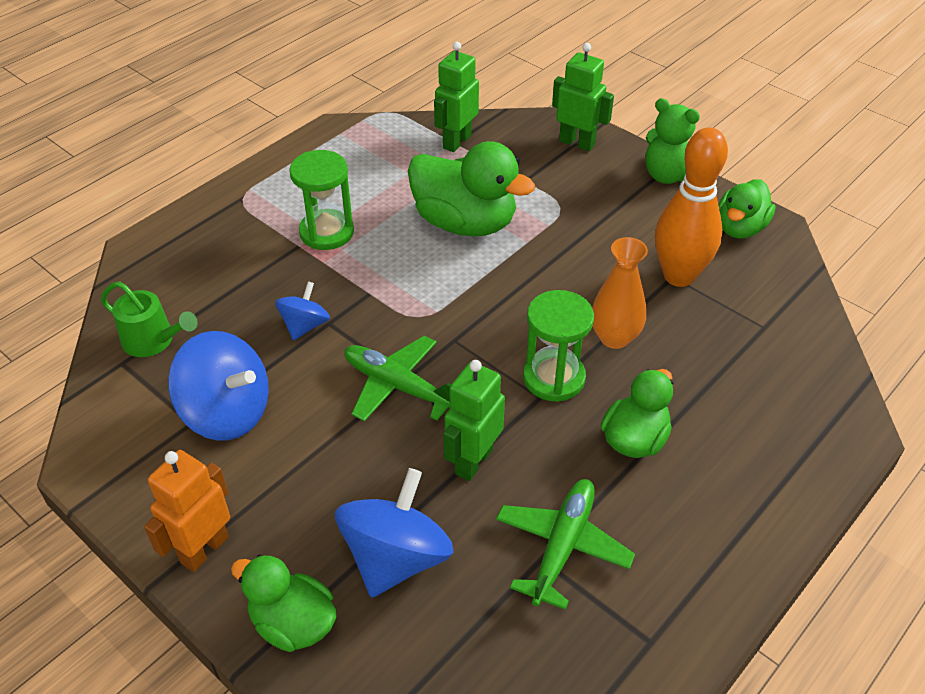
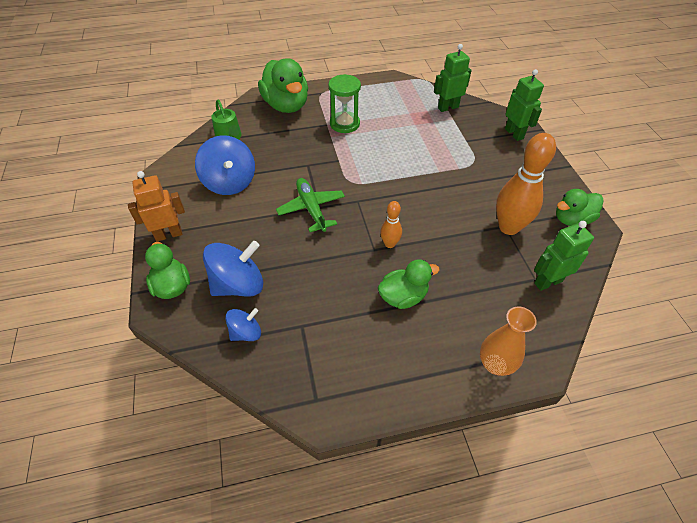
camera: 35 degrees right, 5 degrees up
(305, 326) = (296, 161): blue spinning top -> blue spinning top (246, 333)
(465, 223) = (415, 148): green duck -> green duck (286, 105)
(473, 461) = (313, 261): green robot -> green robot (548, 282)
(553, 378) = (389, 244): green hourglass -> orange bowling pin
(562, 546) = (317, 326): green plane -> none
(614, 337) = (441, 240): orange vase -> orange vase (495, 364)
(668, 175) = (553, 172): green teddy bear -> none

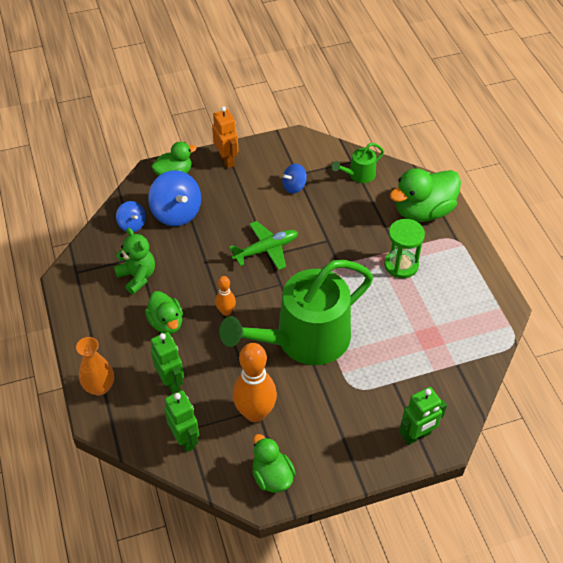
camera: 85 degrees right, 0 degrees up
(230, 182) = (294, 186): blue spinning top -> blue spinning top, size x0.56
(333, 326) = (137, 277): none -> green teddy bear
(424, 188) = (304, 339): none -> green watering can
(448, 107) = (457, 366): green robot -> green robot (171, 382)

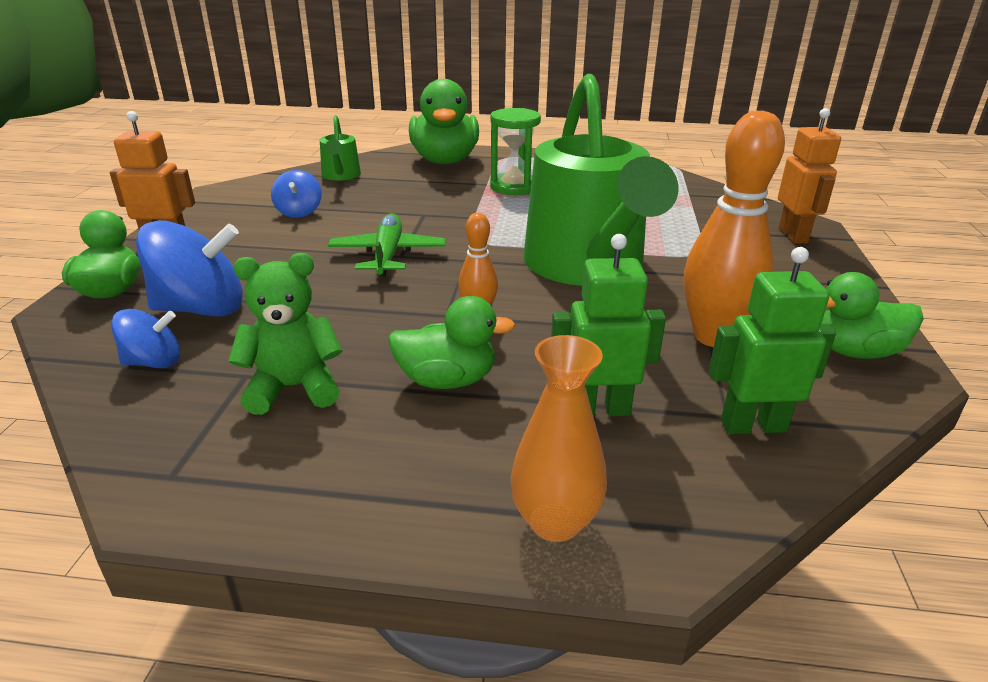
camera: 65 degrees left, 20 degrees down
(417, 436) = (793, 235): green robot -> orange robot

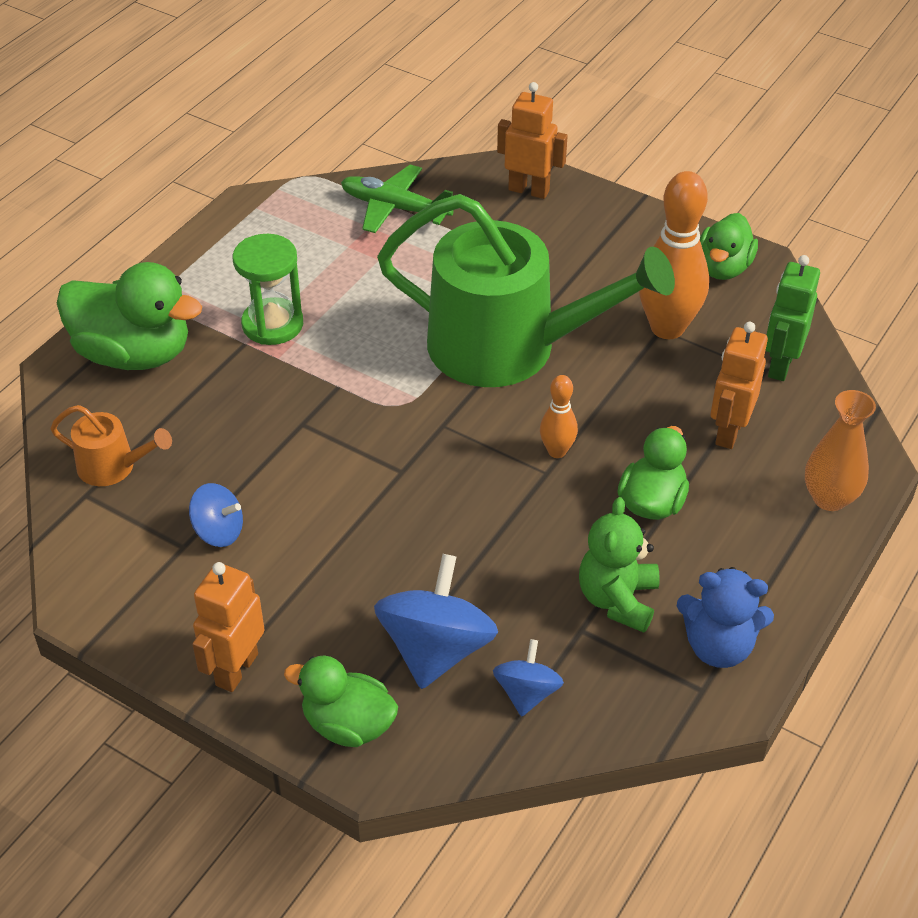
camera: 65 degrees left, 15 degrees up
(243, 474) = (718, 646): none -> blue teddy bear
(341, 175) = (113, 467): green watering can -> orange watering can
(388, 255) = (394, 480): green plane -> green plane (394, 208)
(599, 409) = (728, 432): green robot -> orange robot

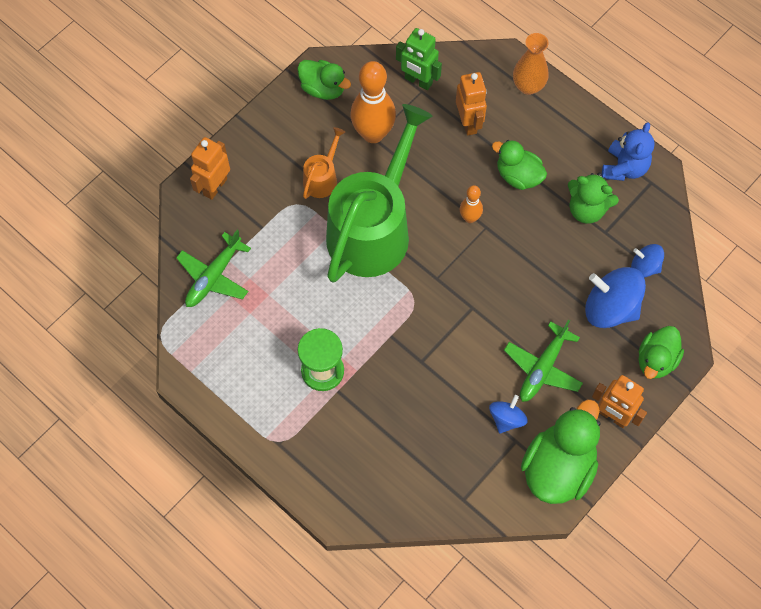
camera: 80 degrees left, 20 degrees up
(113, 467) = (441, 481): orange watering can -> orange watering can (322, 178)
(134, 354) = (335, 464): green duck -> green duck (558, 468)
(311, 567) = (542, 368): none -> green plane
(728, 432) = (469, 123): orange robot -> orange robot turned 135 degrees counterclockwise

